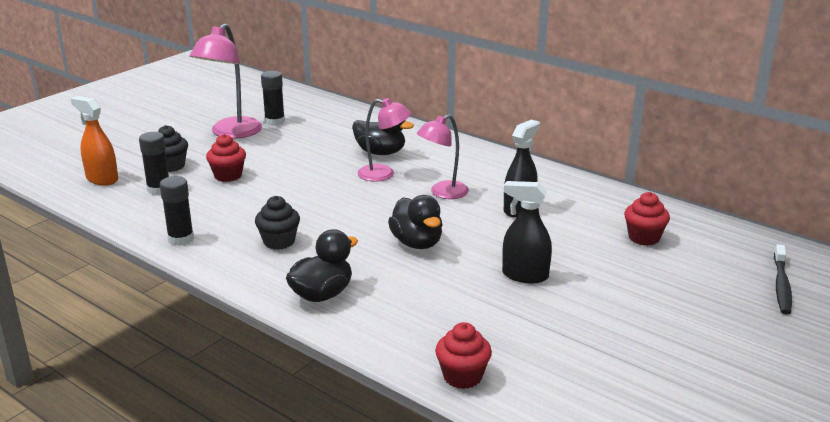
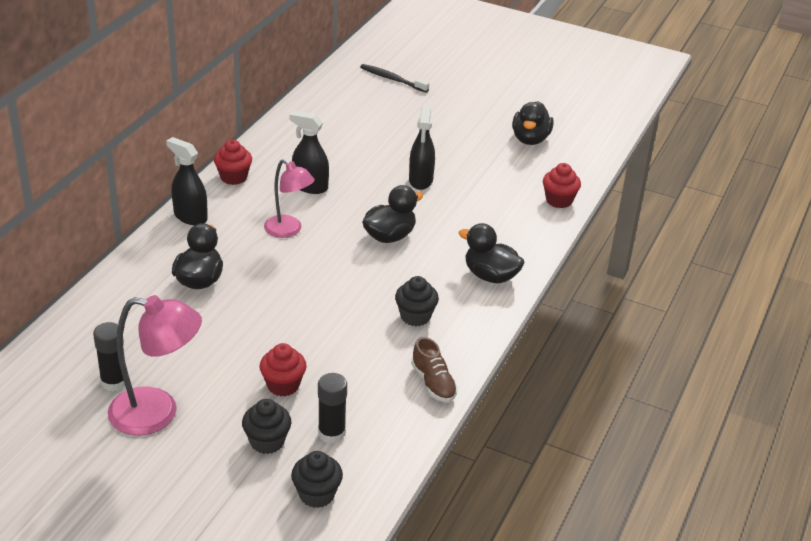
camera: 105 degrees left, 10 degrees up
(102, 179) = (317, 494): orange spray bottle -> black cupcake
(181, 239) = (433, 383): black glue stick -> brown shoe
(384, 174) = (255, 271): pink lamp -> none
(476, 153) = (190, 217): none -> black spray bottle
(629, 381) = (530, 139): none -> black duck
(644, 238) = (342, 128): red cupcake -> red cupcake (233, 177)
(781, 285) = (392, 79): black toothbrush -> black toothbrush turned 150 degrees counterclockwise

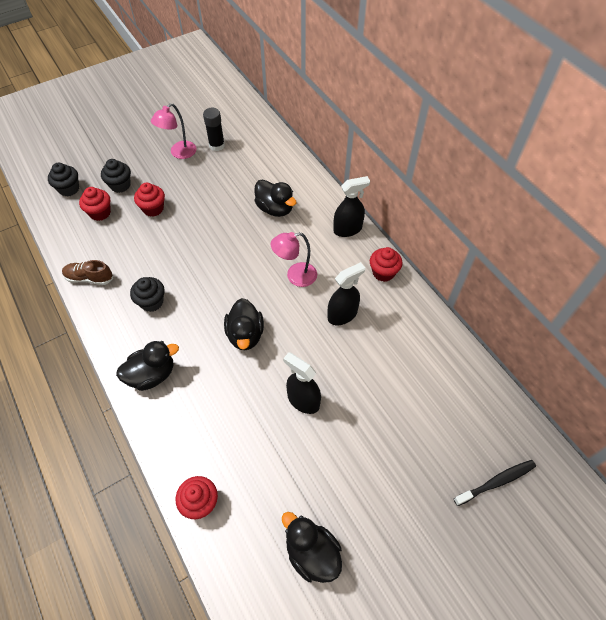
camera: 125 degrees right, 20 degrees up
(157, 413) = (179, 153): pink lamp -> pink lamp, size x0.66
(331, 433) = (100, 213): black glue stick -> red cupcake

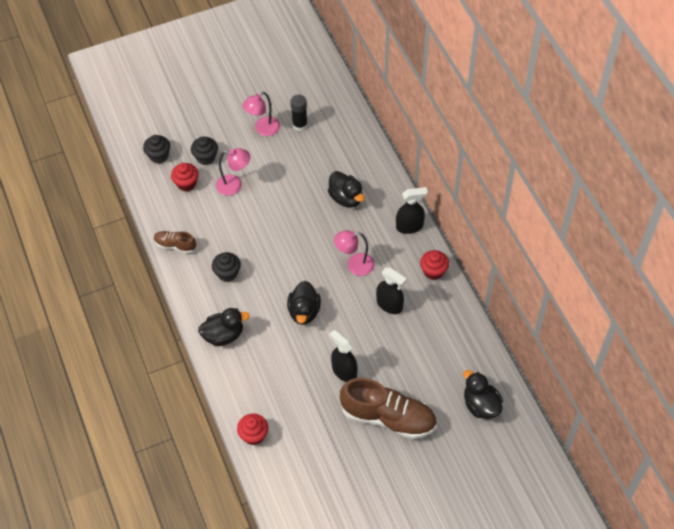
camera: 10 degrees right, 0 degrees up
(153, 209) = (234, 185): red cupcake -> pink lamp
(312, 553) = (332, 480): black duck -> black duck (481, 405)
(342, 315) = (389, 305): black spray bottle -> black spray bottle turned 60 degrees clockwise
(367, 453) = (388, 417): none -> brown shoe
(496, 482) = (485, 452): black toothbrush -> none

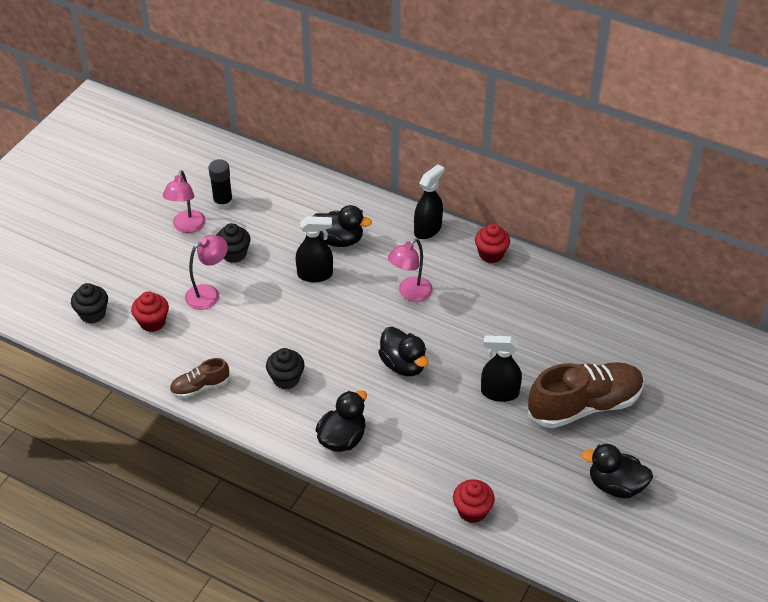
camera: 40 degrees left, 10 degrees down
(206, 157) = (149, 286): black cupcake -> black cupcake (234, 254)
(389, 305) = (480, 307): black spray bottle -> black spray bottle (315, 274)
(481, 405) = (654, 339): black duck -> black duck (615, 485)

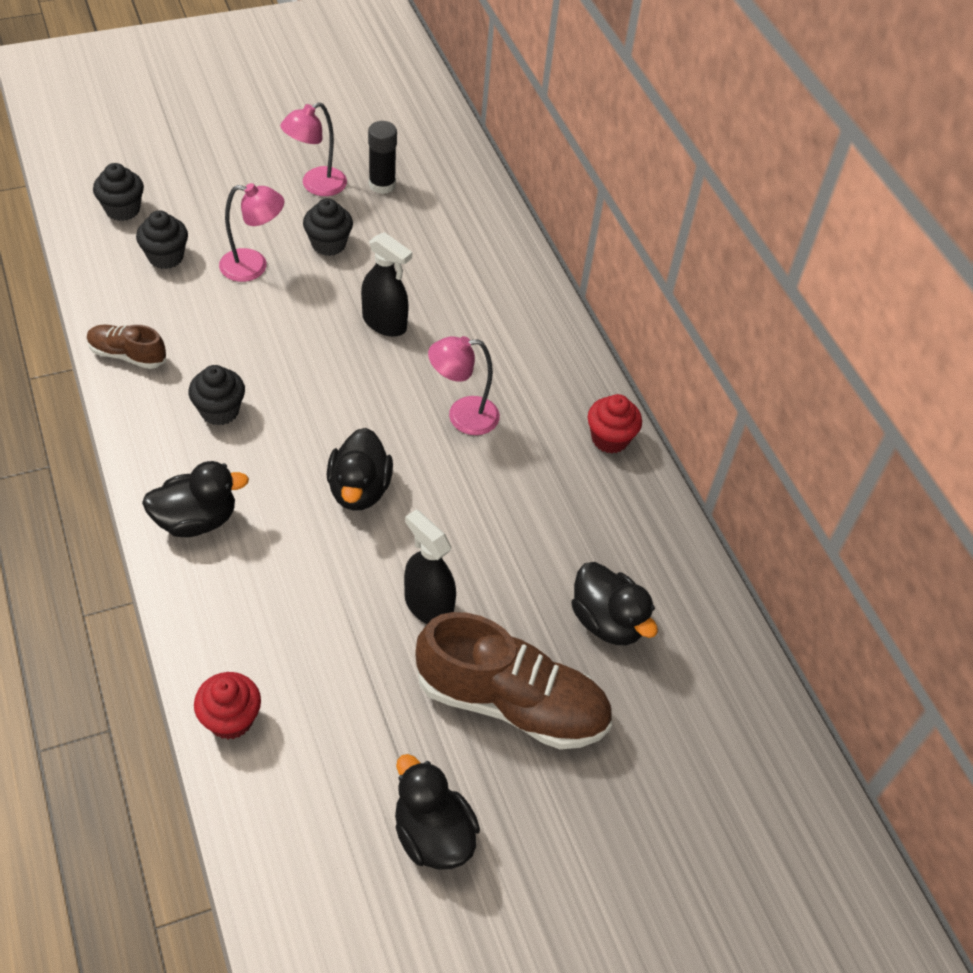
camera: 35 degrees right, 5 degrees up
(152, 322) = (166, 257): red cupcake -> black cupcake
(339, 240) = (455, 304): black duck -> black duck (607, 621)
(428, 229) = (568, 360): black spray bottle -> none

